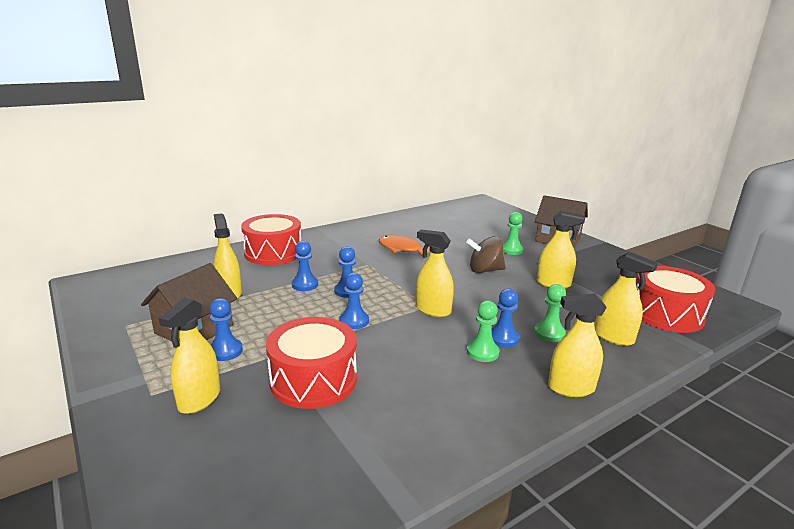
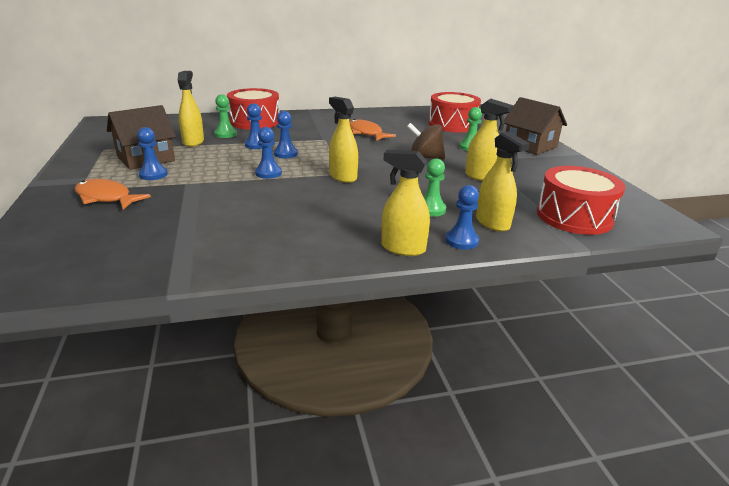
camera: 20 degrees right, 5 degrees up
(199, 399) = (106, 198): yellow spray bottle -> orange fish
(313, 379) = (196, 202): red drum -> red drum (452, 124)
(482, 352) = (352, 211): green pawn -> green pawn (225, 134)
(503, 338) = (382, 205): blue pawn -> blue pawn (461, 241)

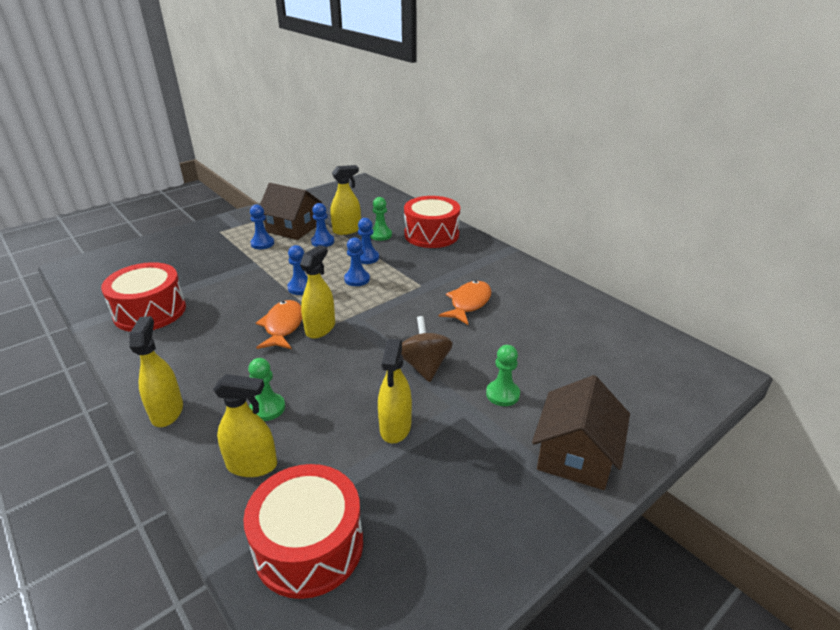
camera: 65 degrees right, 5 degrees up
(106, 198) = (209, 245): orange fish -> orange fish (283, 326)
(452, 124) = (586, 357): red drum -> red drum (150, 311)
(461, 241) = (196, 449): blue pawn -> blue pawn (322, 242)
(492, 223) = (252, 465): yellow spray bottle -> yellow spray bottle turned 120 degrees counterclockwise

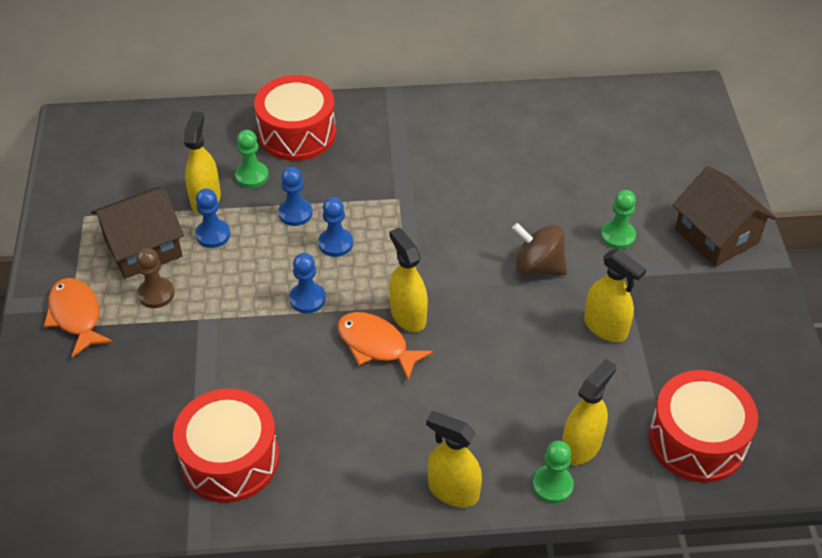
camera: 55 degrees left, 15 degrees up
(262, 243) = (156, 294): blue pawn -> brown pawn
(267, 408) = (509, 408): green pawn -> green pawn (552, 485)
(468, 303) = (465, 181): orange fish -> orange fish (76, 316)

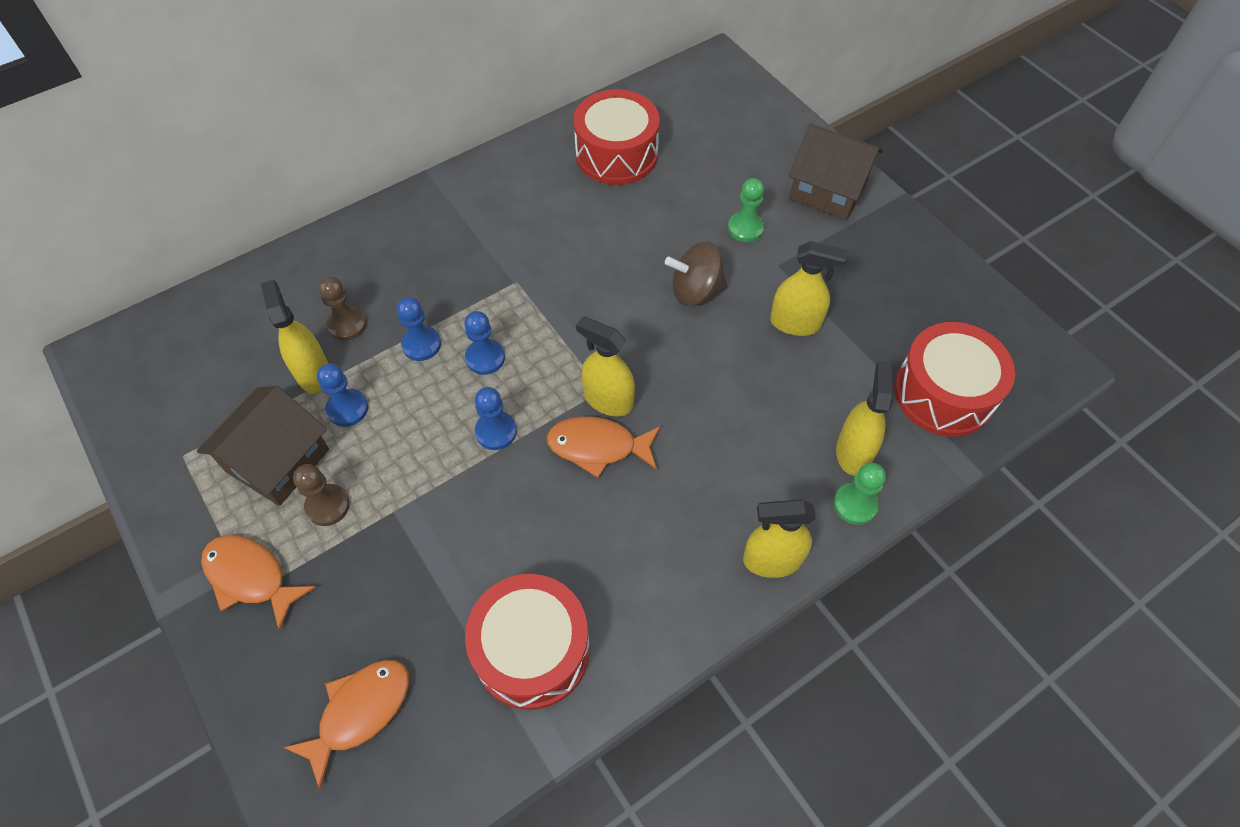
camera: 30 degrees left, 10 degrees up
(89, 437) = (360, 712): none -> orange fish
(252, 176) = (347, 324): green pawn -> brown pawn
(297, 133) = (365, 257): red drum -> red drum (616, 154)

